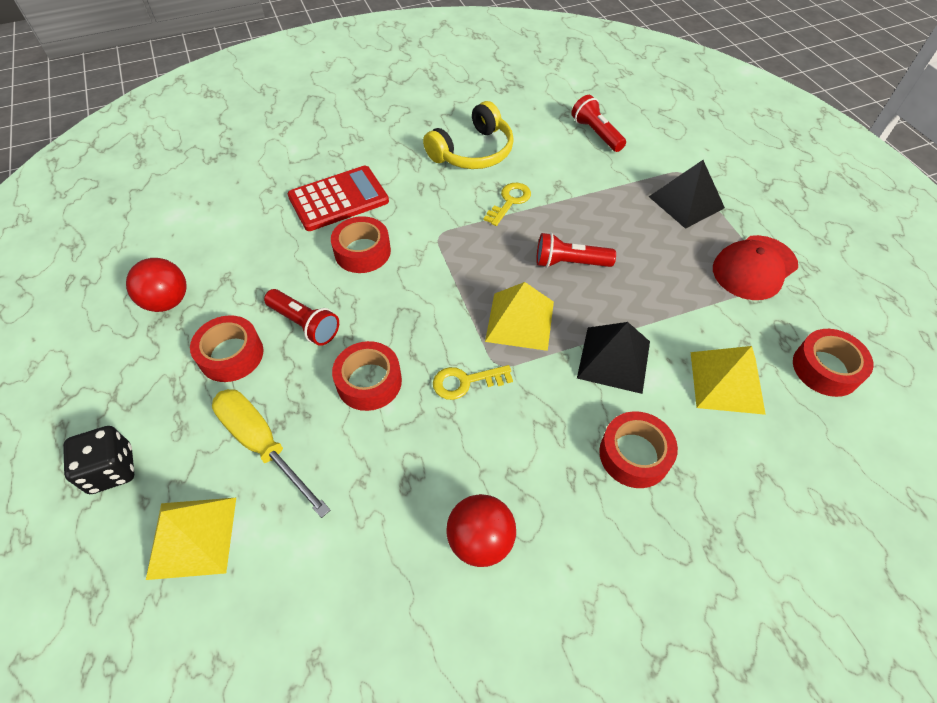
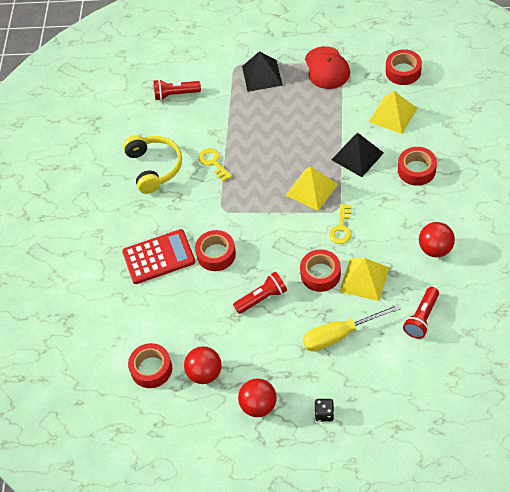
camera: 60 degrees left, 0 degrees up
(112, 470) = (324, 414): black dice -> black dice, size x0.64
(120, 379) = (258, 406): none -> red ball
(192, 537) = (383, 376): yellow pyramid -> yellow pyramid (364, 279)
(231, 355) = (267, 342): red tape -> red tape (151, 369)
(338, 199) = (159, 257): red calculator -> red calculator turned 75 degrees clockwise
(570, 263) = (280, 150): red flashlight -> red flashlight (422, 318)

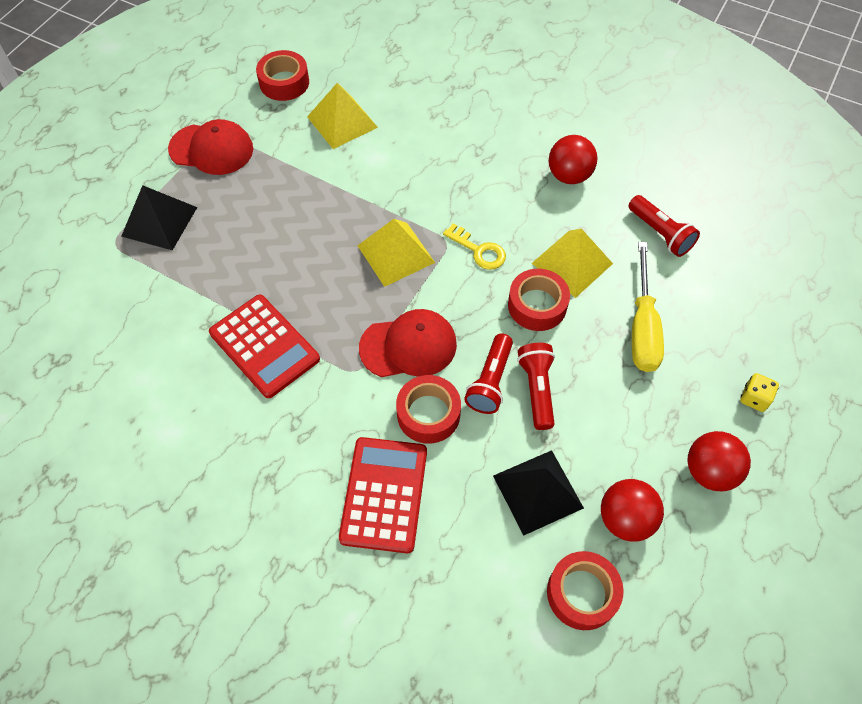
camera: 70 degrees left, 5 degrees up
(154, 167) = (211, 429): yellow headphones -> none
(175, 94) = (97, 339): red flashlight -> red flashlight (490, 381)
(213, 163) = (264, 346): yellow key -> red calculator
(253, 225) = (408, 346): none -> red cap
(324, 414) = (754, 398): black dice -> yellow dice
(357, 156) = (378, 184): black pyramid -> black pyramid (538, 492)
(416, 170) = (442, 139): red tape -> none

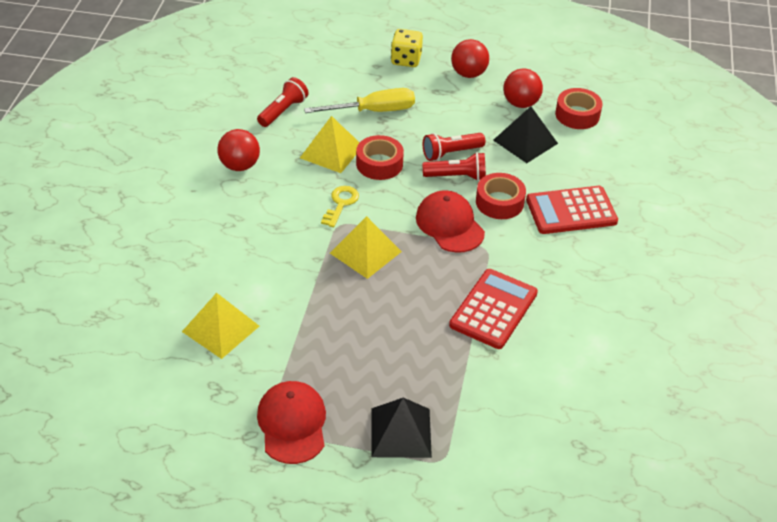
camera: 110 degrees left, 15 degrees down
(284, 82) = (175, 393): red tape -> none
(754, 398) = (406, 60): yellow dice -> yellow dice, size x1.57

